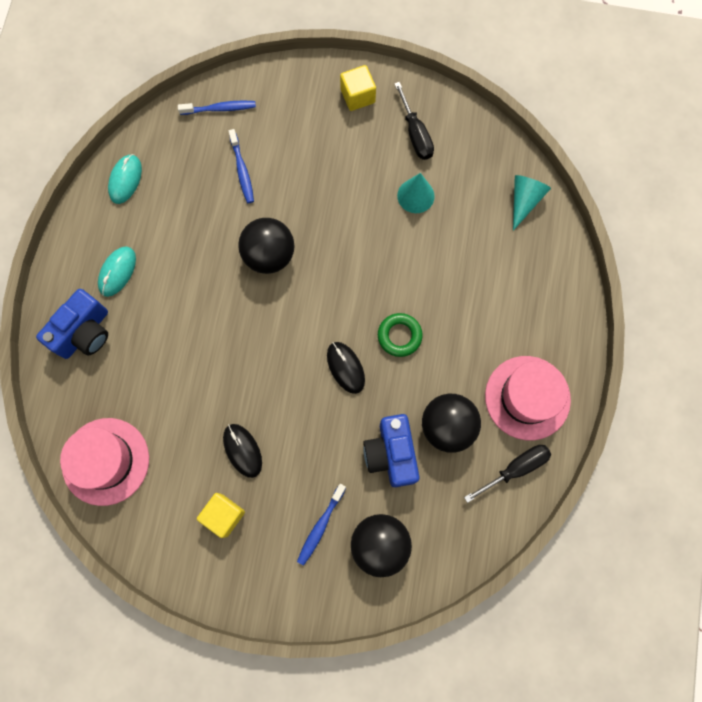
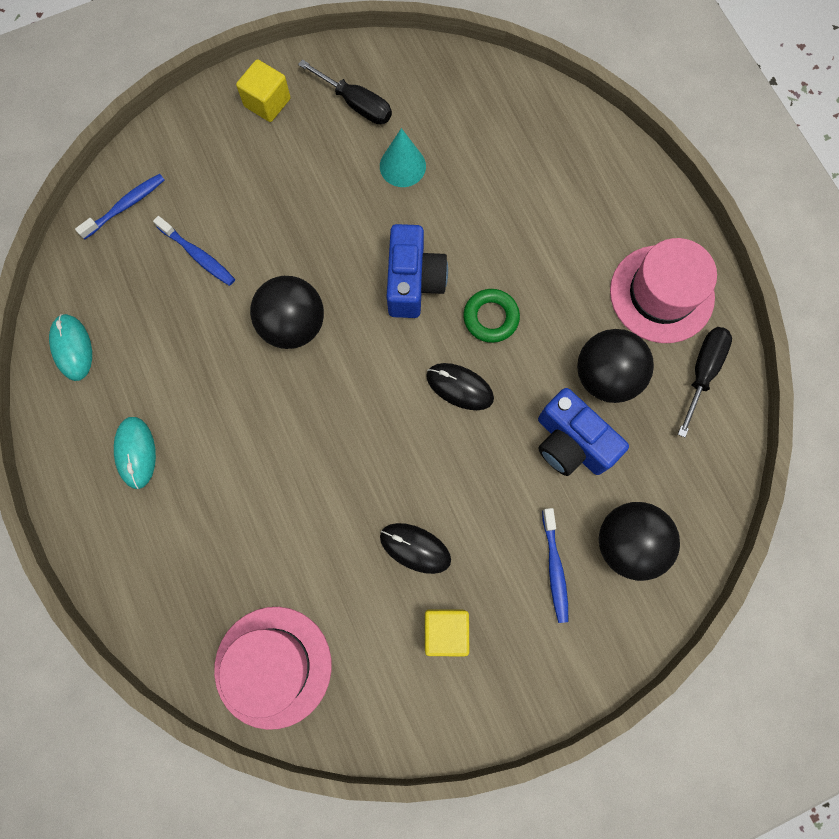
camera: 35 degrees left, 0 degrees up
(84, 332) = (146, 543): blue camera -> blue camera (413, 282)
(524, 200) = (515, 102): turquoise cone -> none

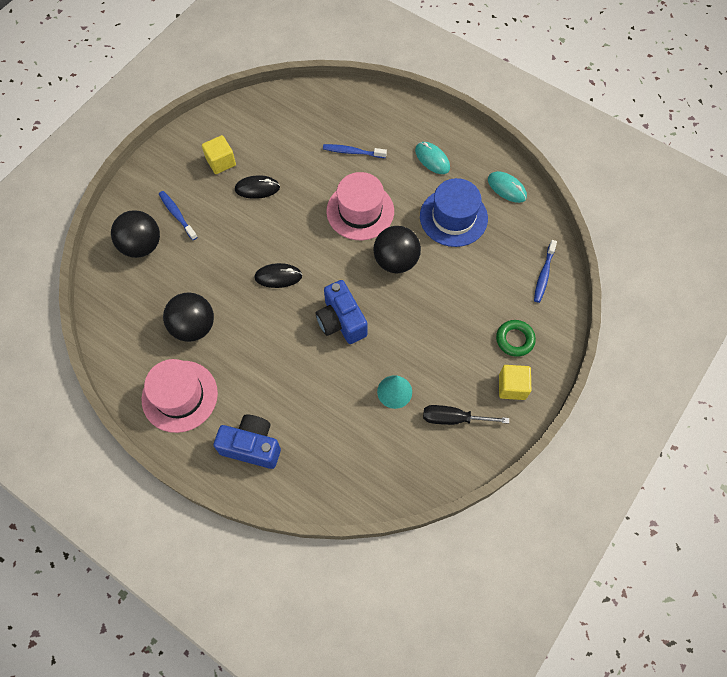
camera: 150 degrees right, 10 degrees down
(175, 345) = (453, 217): none -> blue hat
(198, 255) = (479, 269): blue toothbrush -> blue toothbrush (352, 152)
(273, 666) = (297, 110): pink hat -> pink hat (360, 211)
(490, 318) = (281, 325): green ring -> green ring (515, 339)
(571, 443) = (197, 280): blue camera -> blue camera (252, 446)
(702, 372) = (134, 359): black screwdriver -> none

